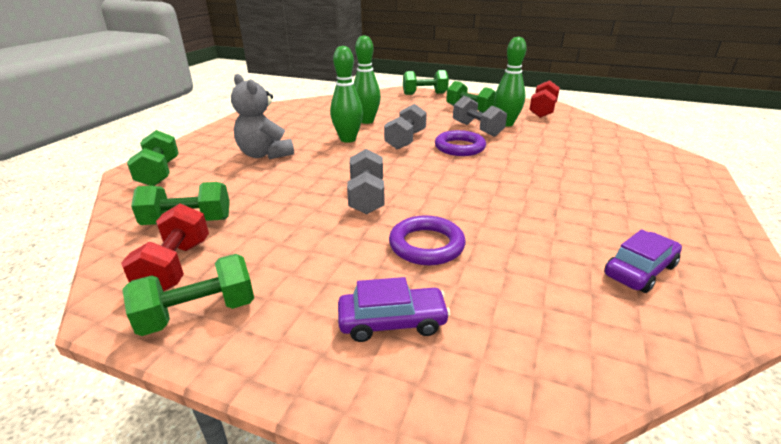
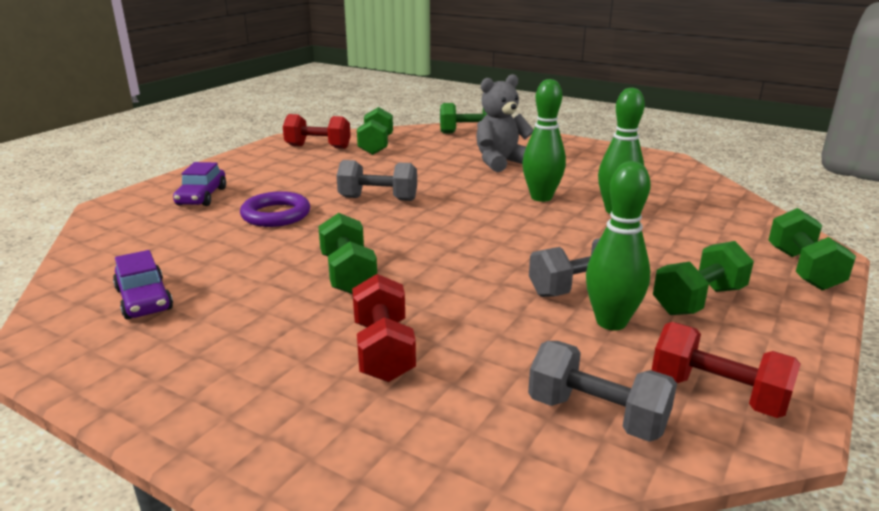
camera: 100 degrees right, 5 degrees down
(199, 313) = (264, 154): green dumbbell -> green dumbbell (348, 274)
(405, 140) = (534, 229): grey dumbbell -> grey dumbbell (597, 415)
(459, 147) = (498, 261): purple ring -> none
(588, 167) = (383, 350): none -> red dumbbell

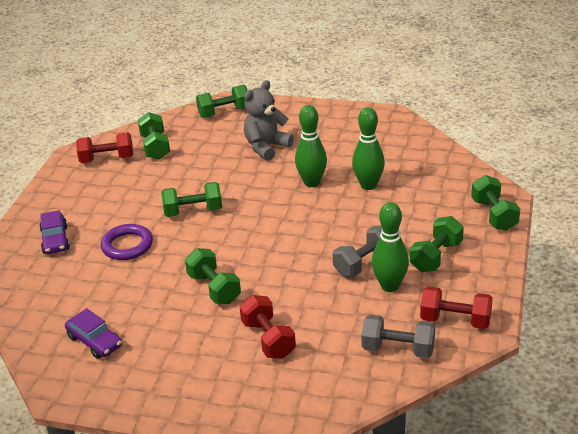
camera: 15 degrees left, 10 degrees up
(378, 199) = (193, 211): grey dumbbell -> green dumbbell

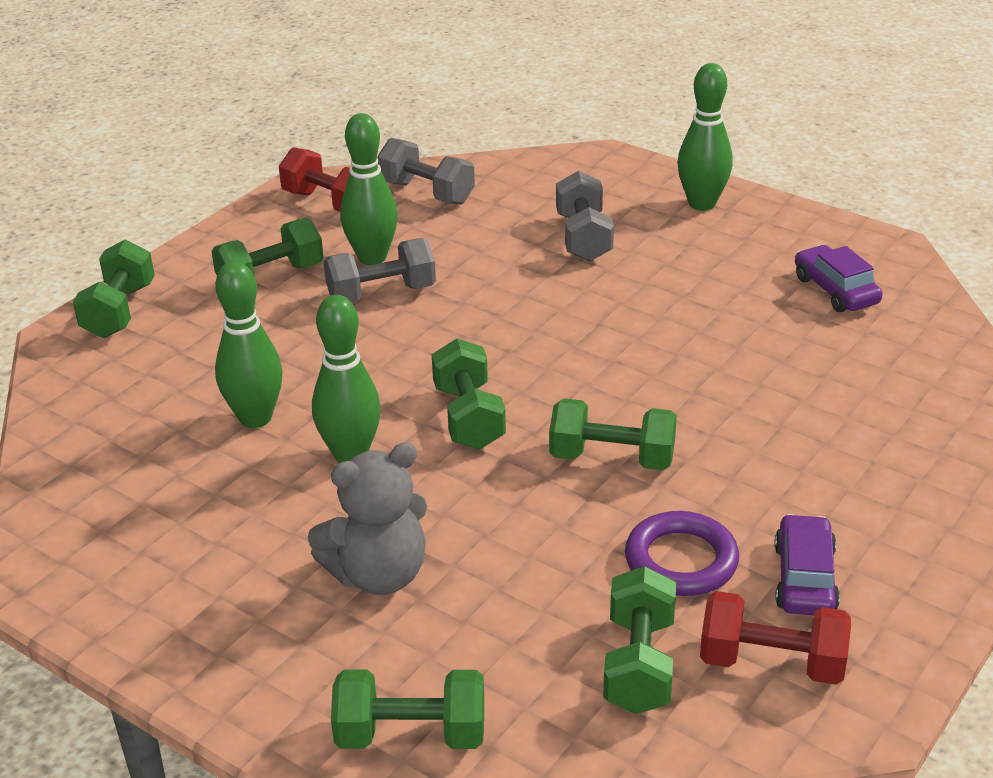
camera: 160 degrees left, 0 degrees up
(55, 240) = (904, 473): purple car -> purple car (804, 578)
(127, 245) = (760, 423): purple ring -> purple ring (681, 560)
(199, 395) = (702, 204): none -> green bowling pin
(214, 288) = (630, 316): green dumbbell -> green dumbbell (468, 417)
(268, 339) = (583, 238): red dumbbell -> grey dumbbell

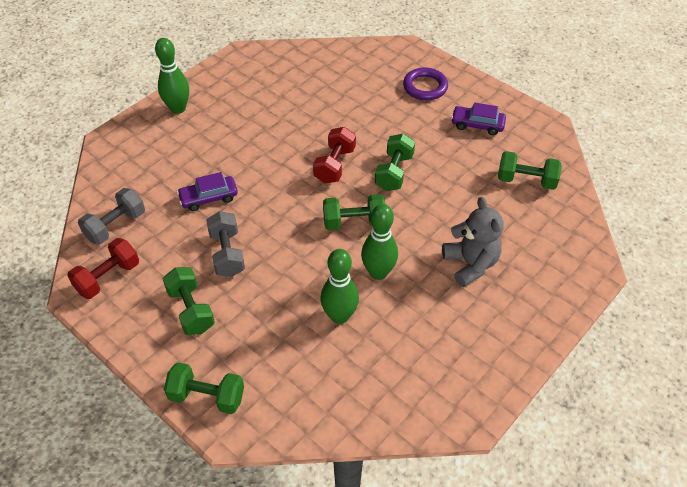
camera: 85 degrees left, 15 degrees up
(372, 258) = (185, 256): green bowling pin -> none
(411, 734) = (569, 256): green dumbbell -> none
(583, 238) = (196, 159): grey dumbbell -> none
(681, 560) = (465, 159): purple ring -> purple ring (425, 87)
(771, 663) = (524, 142): red dumbbell -> red dumbbell (335, 165)
(835, 290) = (276, 77): purple car -> purple car (209, 198)

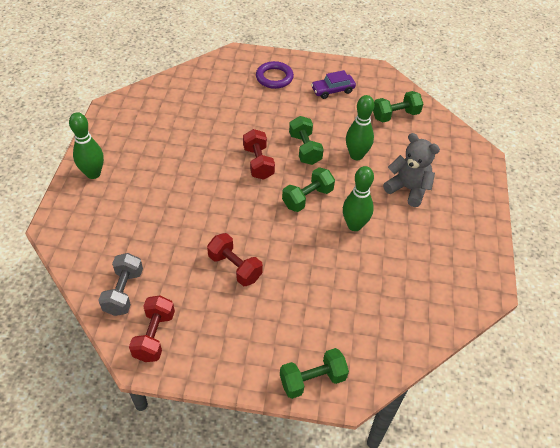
camera: 35 degrees left, 0 degrees up
(191, 310) = (244, 324): green dumbbell -> none
(209, 198) = (183, 232): purple car -> none
(227, 253) = (235, 267): grey dumbbell -> red dumbbell
(339, 316) = (354, 269): green bowling pin -> green bowling pin (356, 155)

